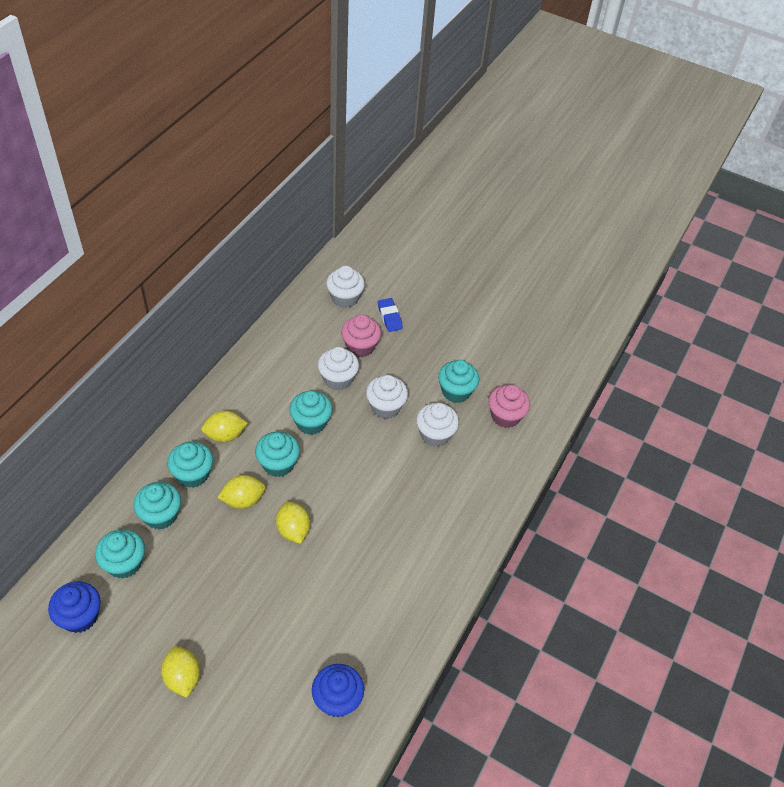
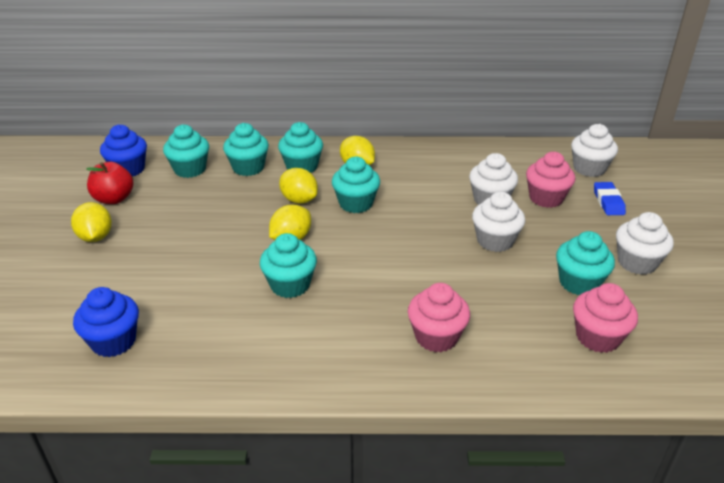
camera: 65 degrees right, 15 degrees down
(127, 645) = (114, 199): none -> red apple
(183, 677) = (95, 237): yellow lemon -> yellow lemon turned 60 degrees counterclockwise
(311, 422) = (421, 204): turquoise cupcake -> turquoise cupcake (290, 285)
(389, 317) = (608, 202): blue eraser -> blue eraser turned 45 degrees counterclockwise
(435, 434) = (502, 289): white cupcake -> white cupcake (637, 262)
(455, 497) = (436, 337): none -> pink cupcake

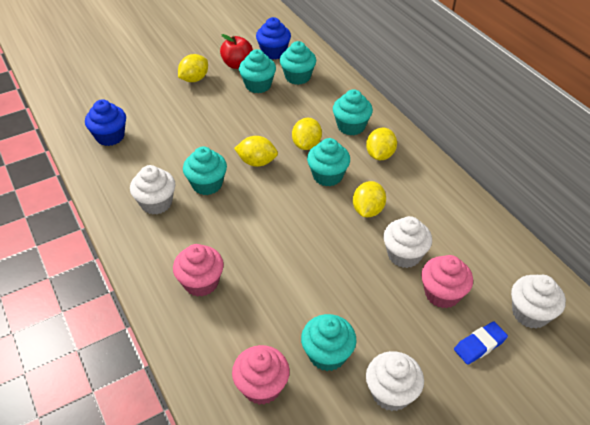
camera: 60 degrees right, 10 degrees up
(248, 168) = (324, 101): turquoise cupcake -> turquoise cupcake (258, 85)
(421, 198) = (367, 210): none -> yellow lemon
(495, 241) = (344, 278): white cupcake -> white cupcake (156, 203)

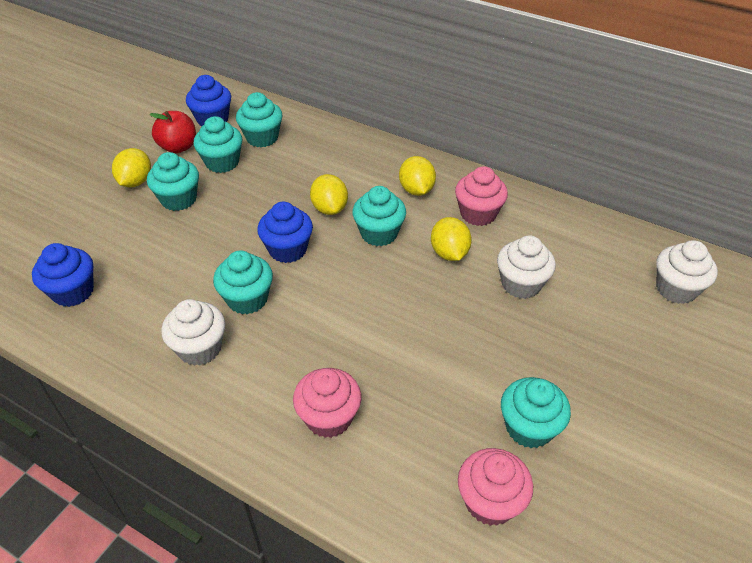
camera: 30 degrees left, 0 degrees up
(257, 162) = (288, 249): yellow lemon -> blue cupcake
(351, 126) = (363, 171): turquoise cupcake -> turquoise cupcake (179, 199)
(391, 393) = (621, 434): white cupcake -> none
(442, 294) = (587, 307): pink cupcake -> pink cupcake (478, 214)
(479, 345) = (659, 342): blue eraser -> none

